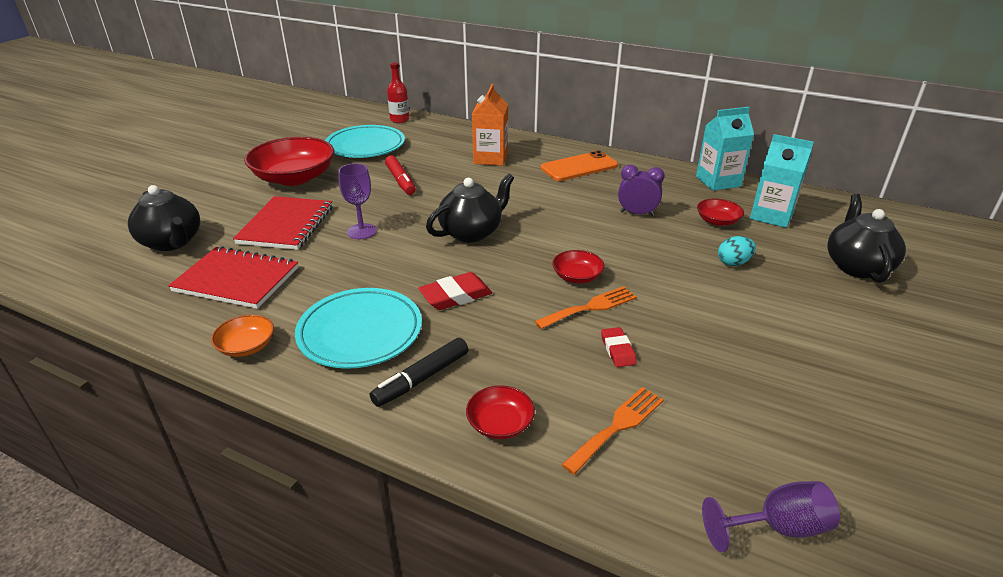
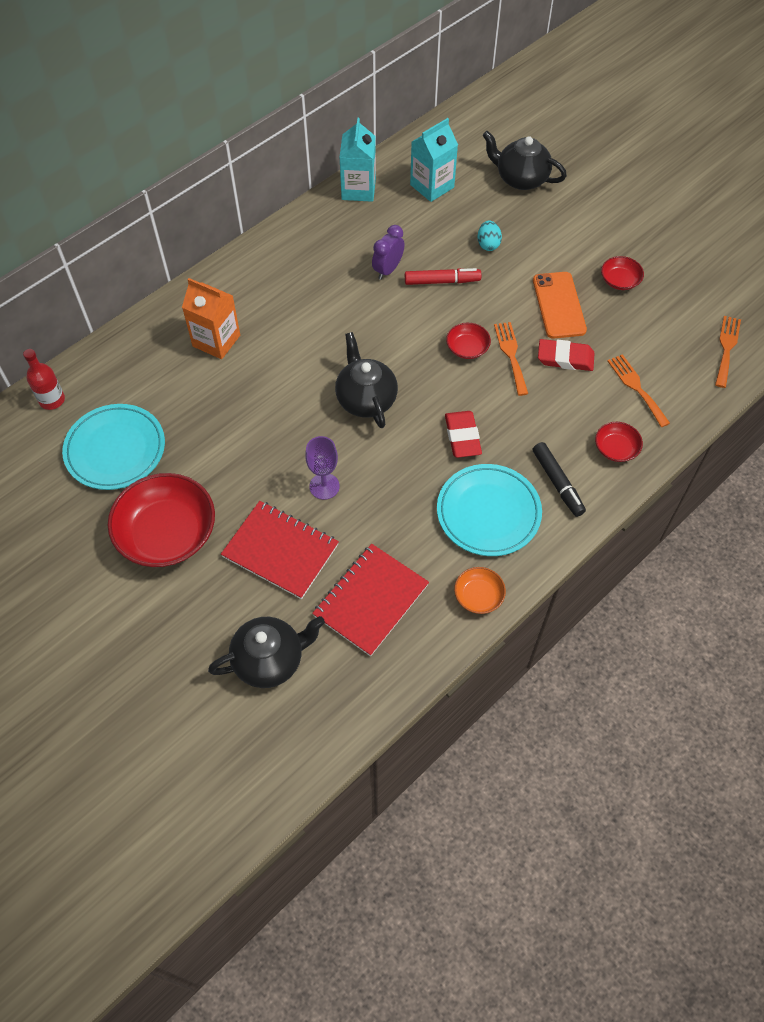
camera: 70 degrees left, 25 degrees up
(400, 181) = (229, 433): red marker -> red marker (442, 281)
(579, 167) = (276, 275): orange phone -> orange phone (559, 305)
(617, 350) = (565, 358): red eraser -> red eraser, size x1.58
(717, 221) = (424, 223): red bowl -> red bowl (619, 280)
(778, 527) = (726, 348): purple goblet -> orange fork

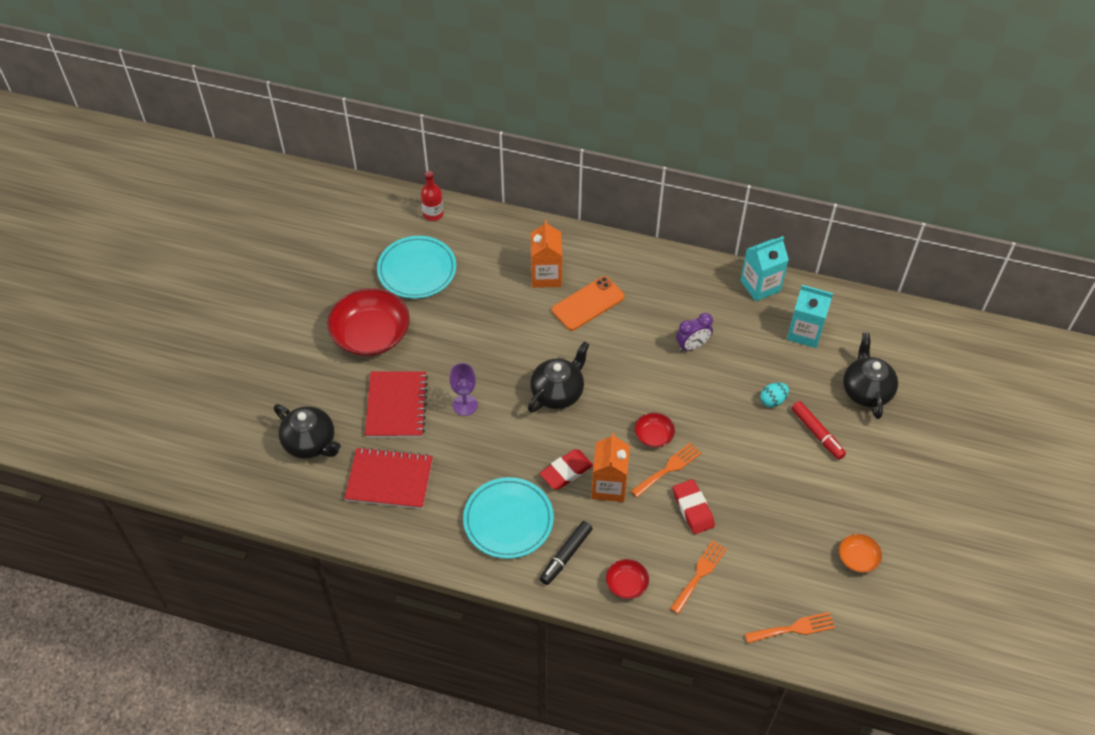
camera: 60 degrees right, 5 degrees down
(388, 270) = (692, 346): purple clock -> purple clock turned 150 degrees clockwise
(442, 281) = (708, 387): red marker -> red marker (817, 433)
(478, 596) = (433, 546): orange bowl -> orange bowl (857, 558)
(501, 410) = (609, 486): none -> orange carton
(559, 305) = (745, 480): orange phone -> orange phone (588, 304)
(619, 280) = (808, 514): red bowl -> none

